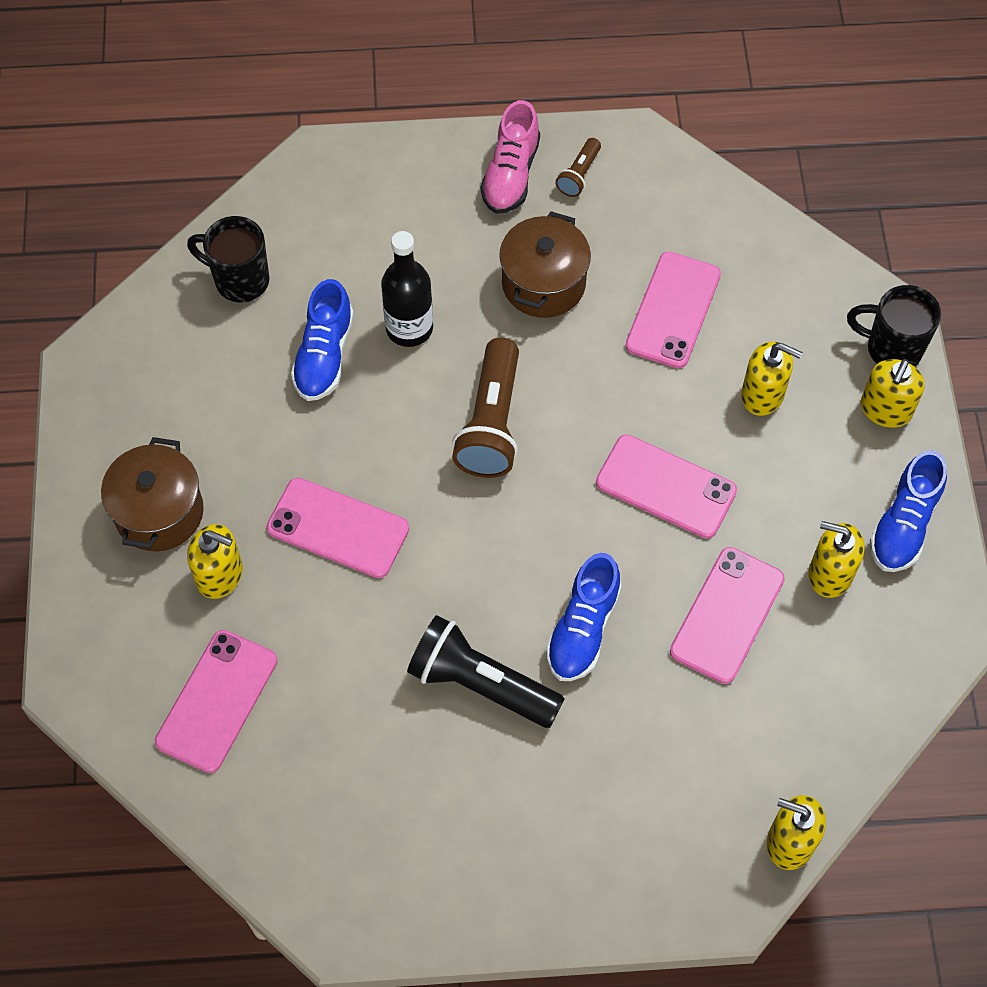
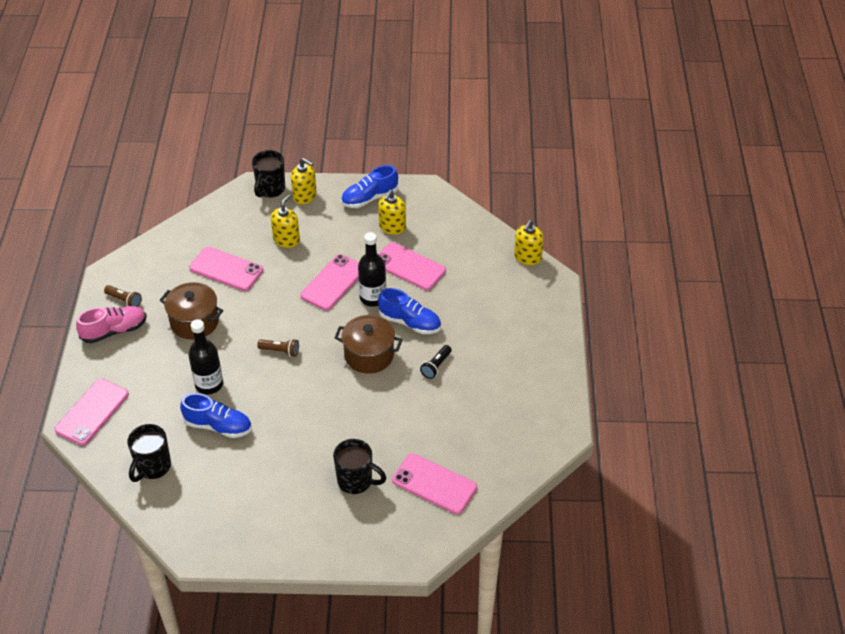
camera: 85 degrees left, 15 degrees down
(159, 512) = (309, 511): brown pot -> brown pot (369, 355)
(220, 575) = (356, 481): yellow soap dispenser -> black mug
(338, 528) = (334, 424): pink phone -> pink phone (92, 412)
(480, 684) = (436, 366): black flashlight -> black flashlight, size x0.50
(491, 423) = (280, 351): brown flashlight -> brown flashlight, size x0.50
(511, 174) = (114, 331): pink shoe -> pink shoe turned 45 degrees counterclockwise
(636, 558) = (373, 298): none -> black bottle
(903, 524) = (369, 198): blue shoe -> blue shoe turned 120 degrees clockwise

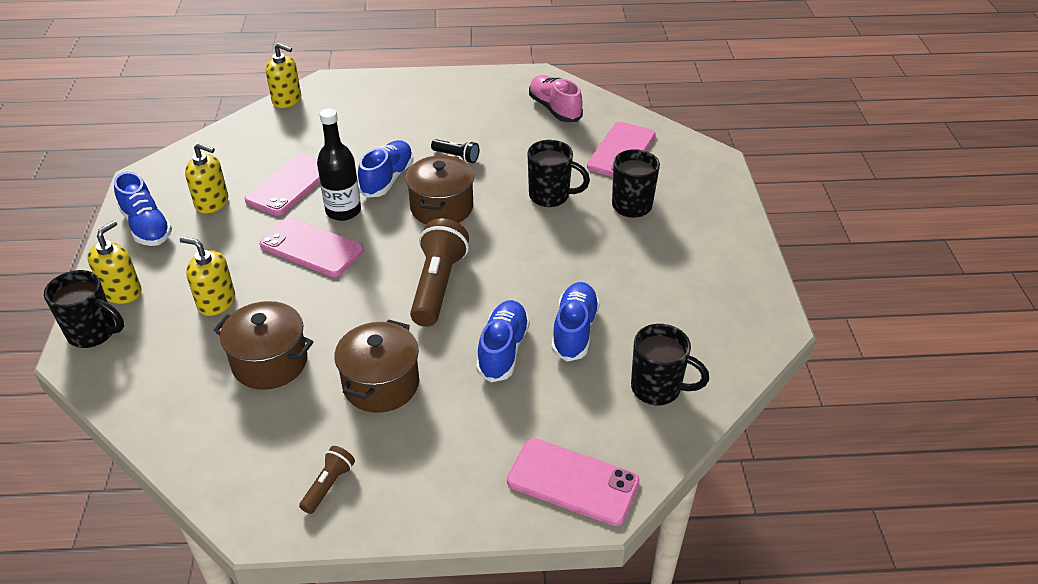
camera: 95 degrees left, 5 degrees down
(114, 331) = (399, 486): pink shoe -> pink shoe (554, 109)
(209, 384) = (503, 350): black bottle -> blue shoe
(226, 269) = (270, 362): pink phone -> brown pot
(280, 351) = (437, 285): brown flashlight -> brown flashlight, size x2.00
(375, 426) = (550, 196): none -> black mug

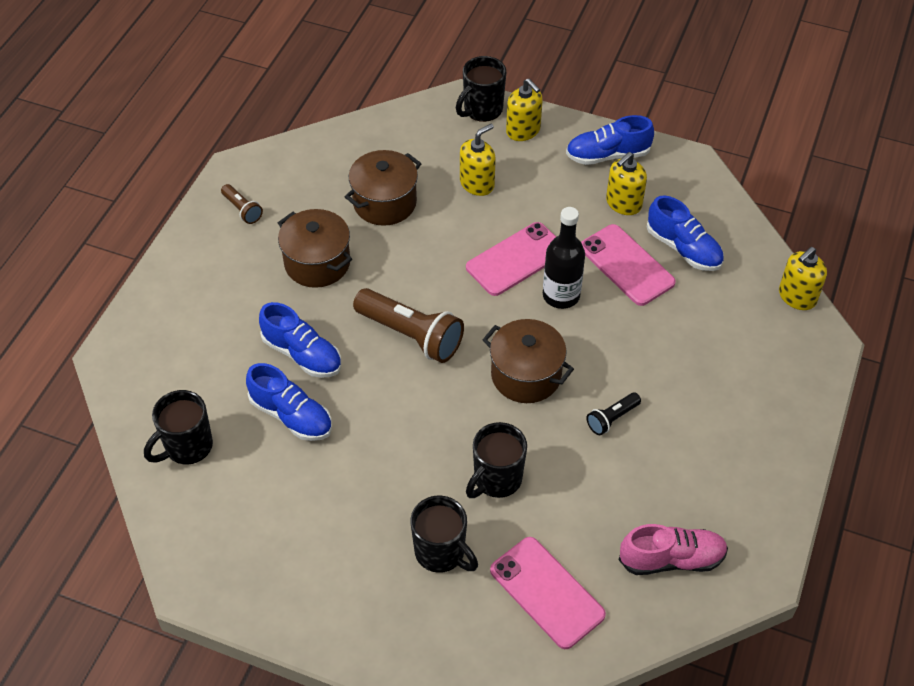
camera: 115 degrees right, 10 degrees up
(387, 179) = (598, 345): blue shoe -> blue shoe (683, 248)
(573, 482) = (143, 348): pink phone -> none

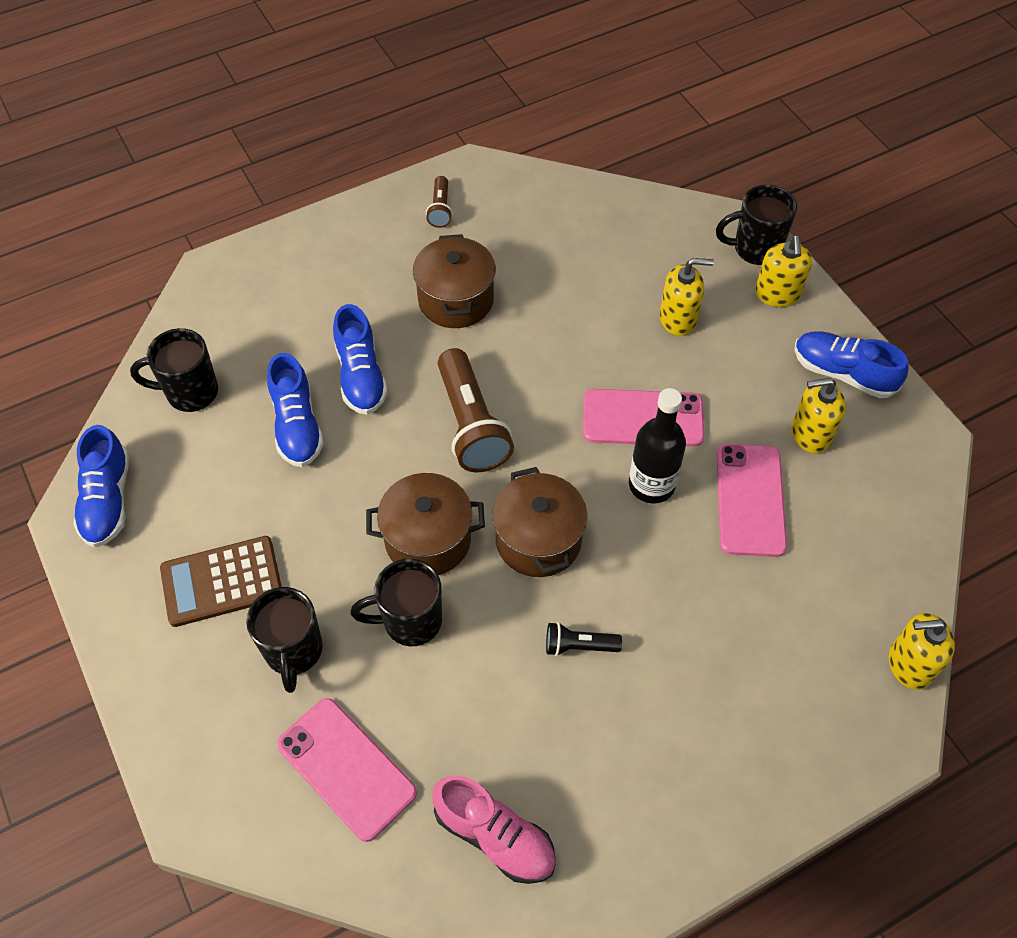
camera: 40 degrees right, 5 degrees up
(346, 548) = (222, 581): none -> brown calculator
(384, 203) = (571, 282): brown pot -> brown pot (428, 539)
(547, 592) = (346, 768): pink phone -> pink phone turned 45 degrees counterclockwise
(683, 248) = (829, 524): blue shoe -> blue shoe (107, 500)

